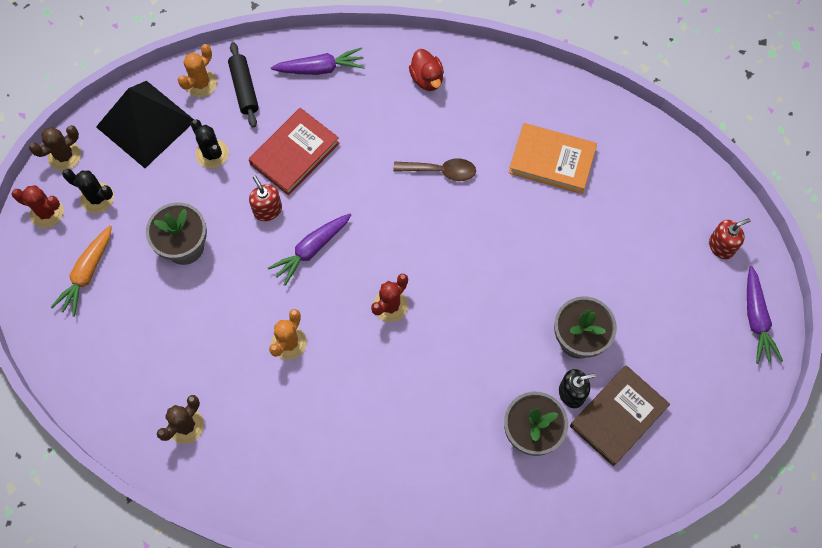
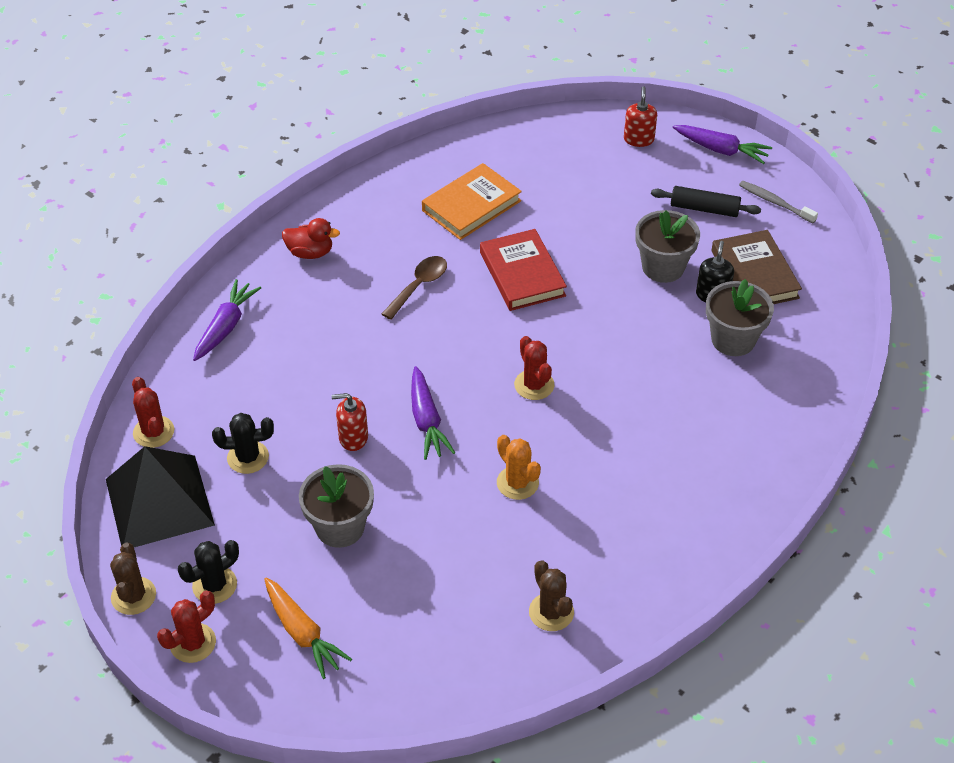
camera: 60 degrees left, 20 degrees down
(201, 83) = (153, 432): orange cactus -> red cactus
(244, 89) = (194, 398): black rolling pin -> black rolling pin (704, 209)
(294, 153) = (306, 388): red book -> red book (522, 274)
(719, 394) = (775, 202): none -> grey toothbrush

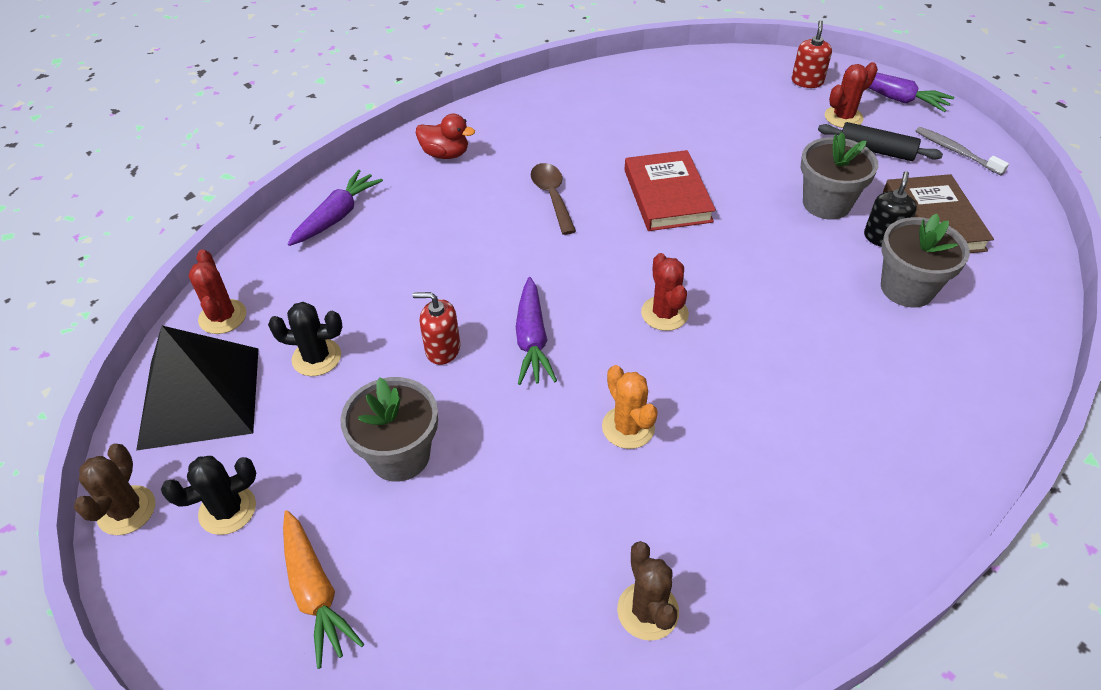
camera: 10 degrees right, 0 degrees up
(193, 643) = (174, 585): red cactus -> red cactus (843, 117)
(419, 286) = (552, 197): brown spoon -> brown spoon turned 60 degrees counterclockwise
(471, 206) = (623, 126): orange book -> none

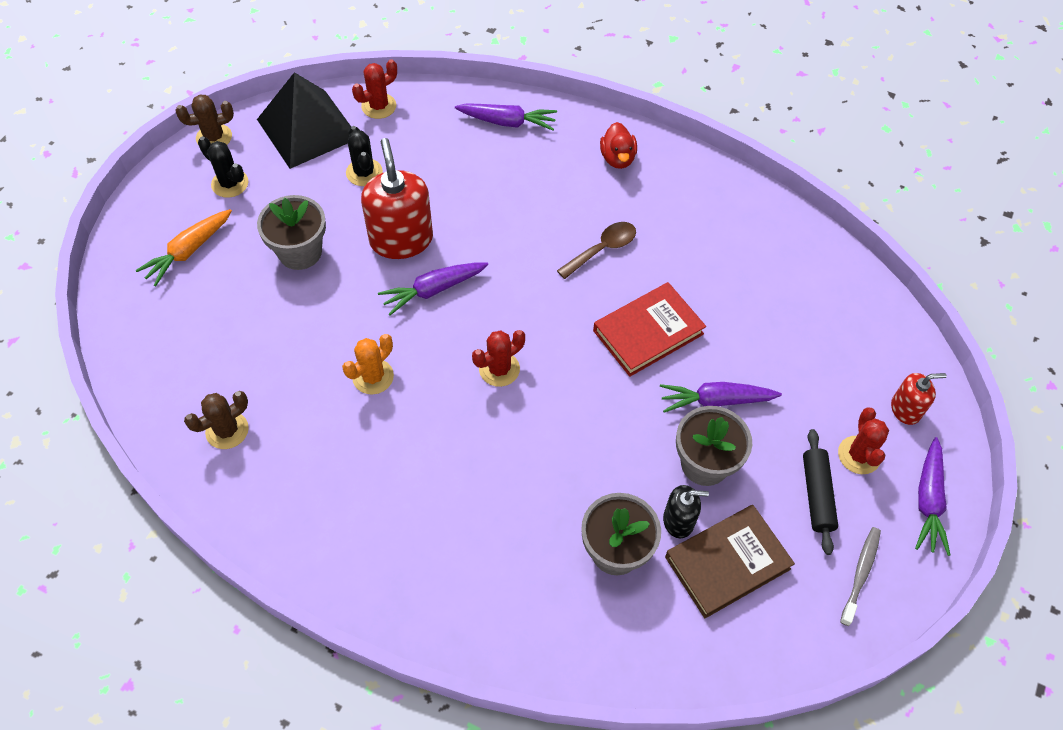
camera: 65 degrees right, 10 degrees up
(442, 349) = (401, 239): red soap dispenser -> red soap dispenser, size x1.89
(761, 177) = (715, 401): none -> purple carrot
(843, 117) = (859, 455): red cactus -> red cactus turned 60 degrees clockwise

